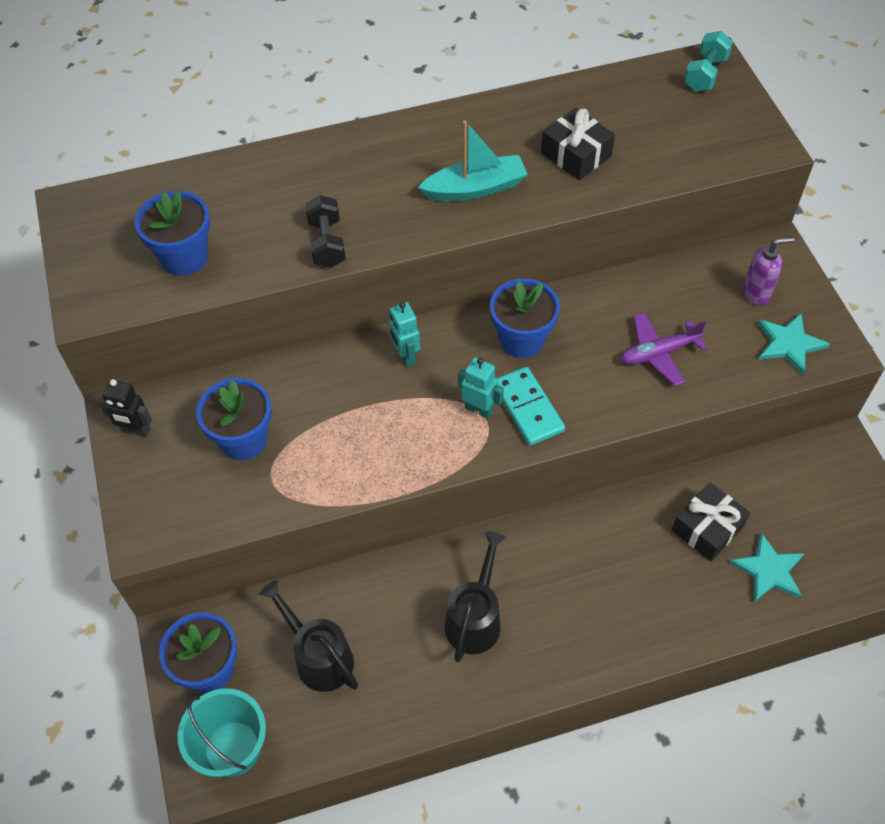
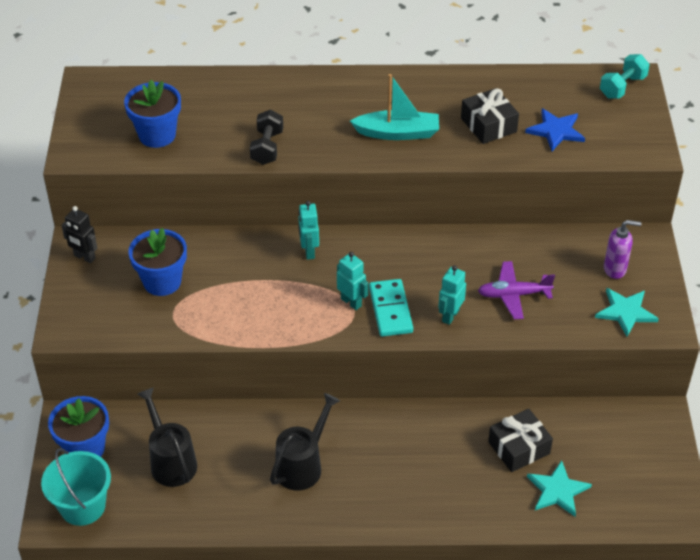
camera: 15 degrees right, 10 degrees down
(522, 339) = (406, 260): blue flower pot -> none
(598, 398) = (450, 316): none -> turquoise robot
(654, 145) = (556, 131): none -> blue star

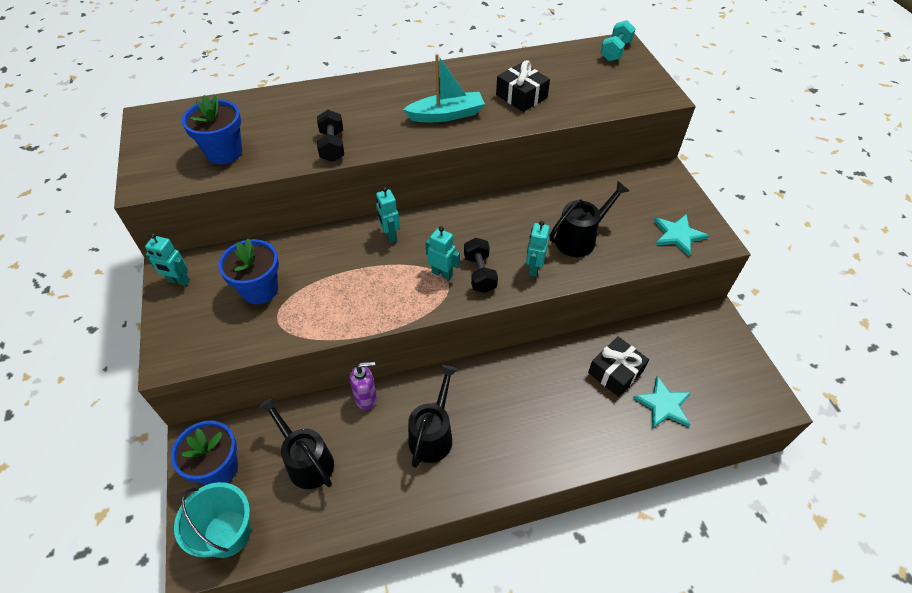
camera: 15 degrees left, 5 degrees up
(84, 257) = (178, 281): black robot -> turquoise robot
(390, 310) = (480, 274): turquoise domino -> black dumbbell
(513, 295) = (580, 239): purple plane -> black watering can
(556, 131) = (579, 92): blue star -> none
(615, 269) = (652, 201): purple soap dispenser -> purple soap dispenser (366, 398)

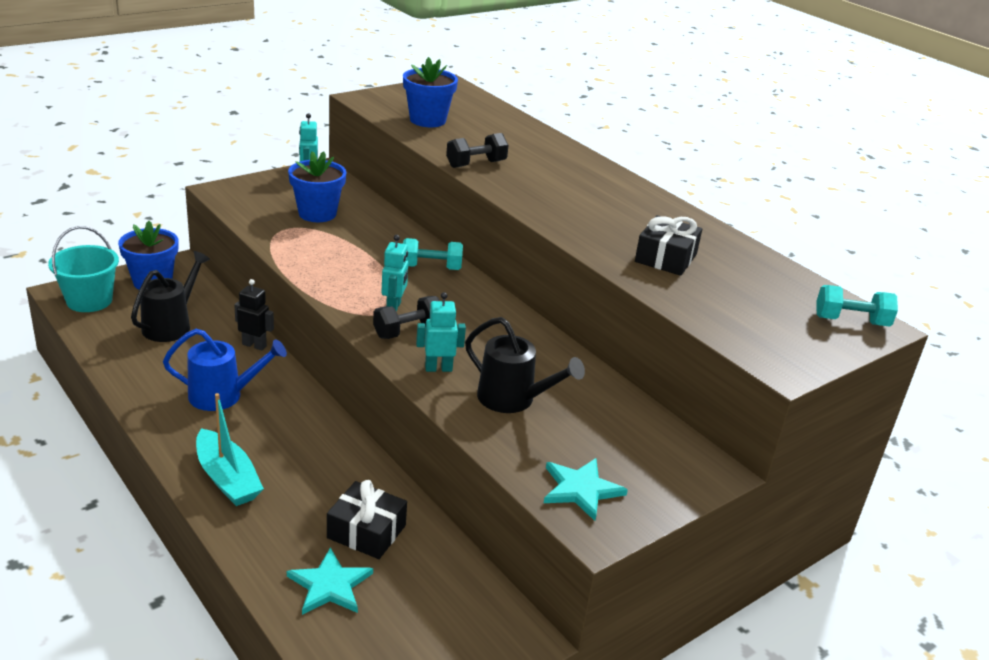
camera: 65 degrees right, 20 degrees down
(366, 398) = (254, 345): purple soap dispenser -> black robot
(390, 235) = (431, 268): turquoise robot -> turquoise dumbbell
(433, 434) = (223, 395): black watering can -> blue watering can
(446, 115) = (582, 215): turquoise boat -> turquoise boat (227, 478)

